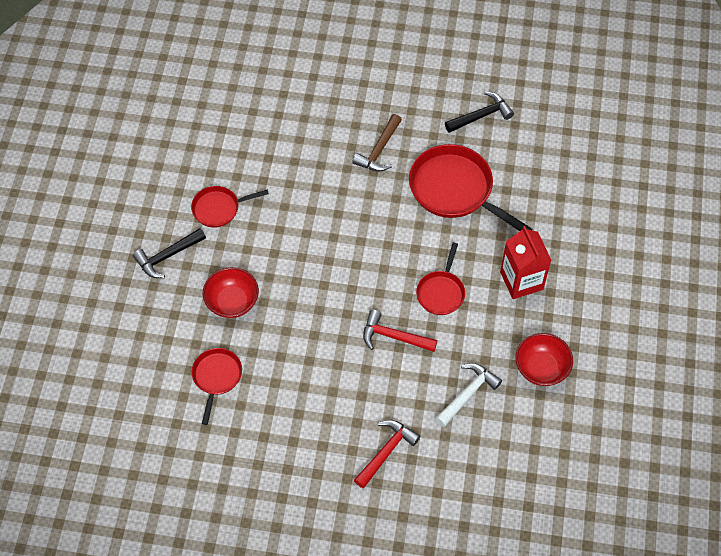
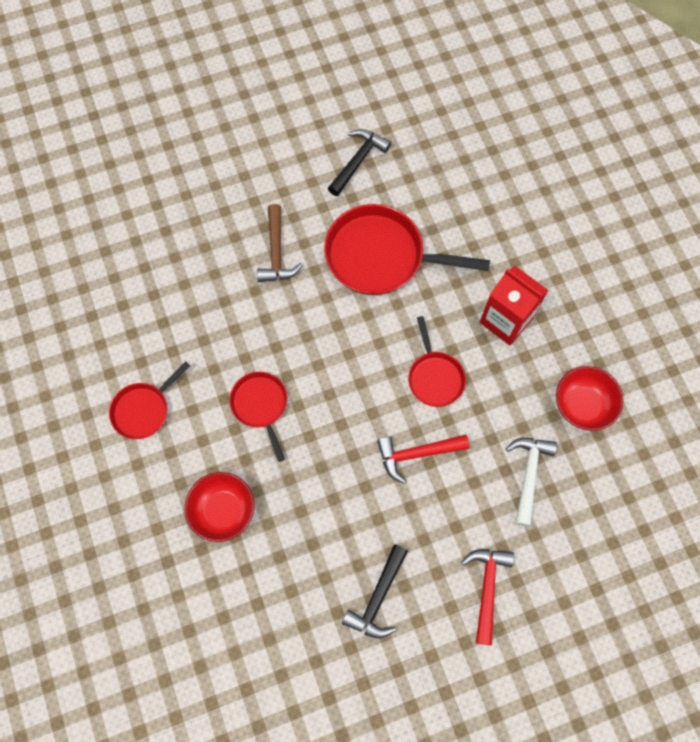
camera: 30 degrees left, 10 degrees up
(167, 256) = (119, 497): black hammer -> black hammer (378, 598)
(216, 378) = (258, 609): red pan -> red pan (261, 406)

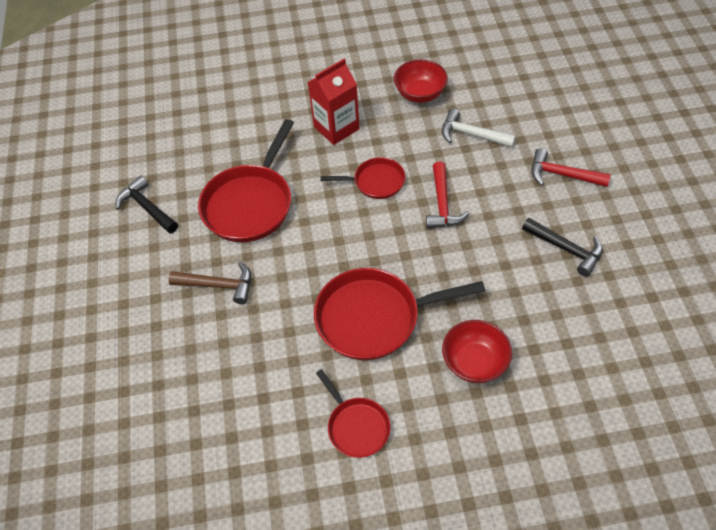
camera: 75 degrees left, 15 degrees down
(261, 406) = (374, 317): red pan -> red pan, size x1.79

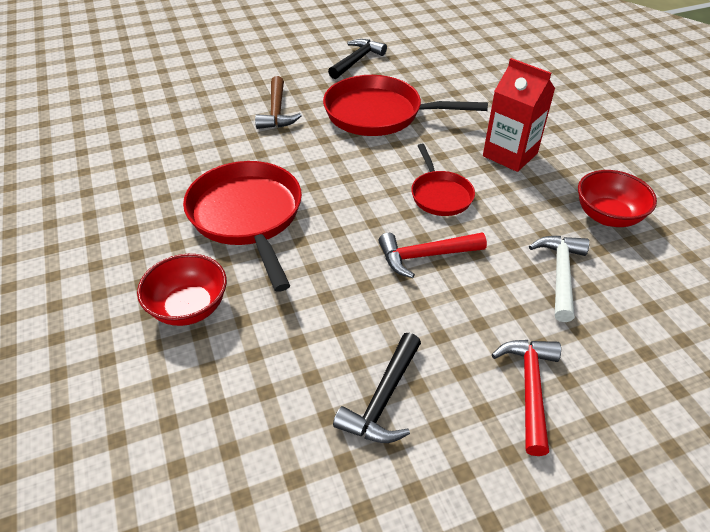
camera: 75 degrees right, 10 degrees down
(356, 426) = (116, 219): red pan -> none

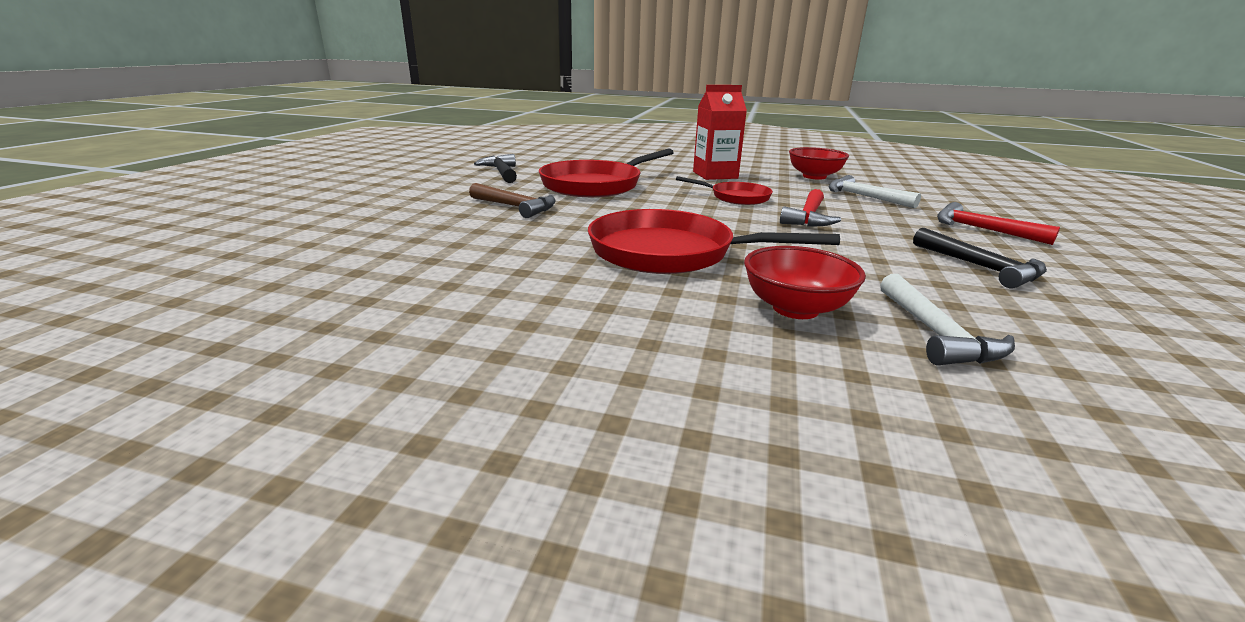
camera: 55 degrees left, 20 degrees down
(195, 387) = (936, 334): none -> white hammer

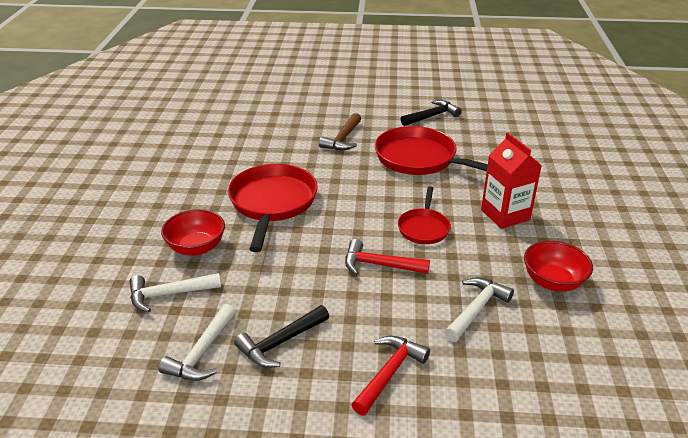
camera: 80 degrees right, 10 degrees up
(1049, 312) = (202, 353): none -> white hammer

